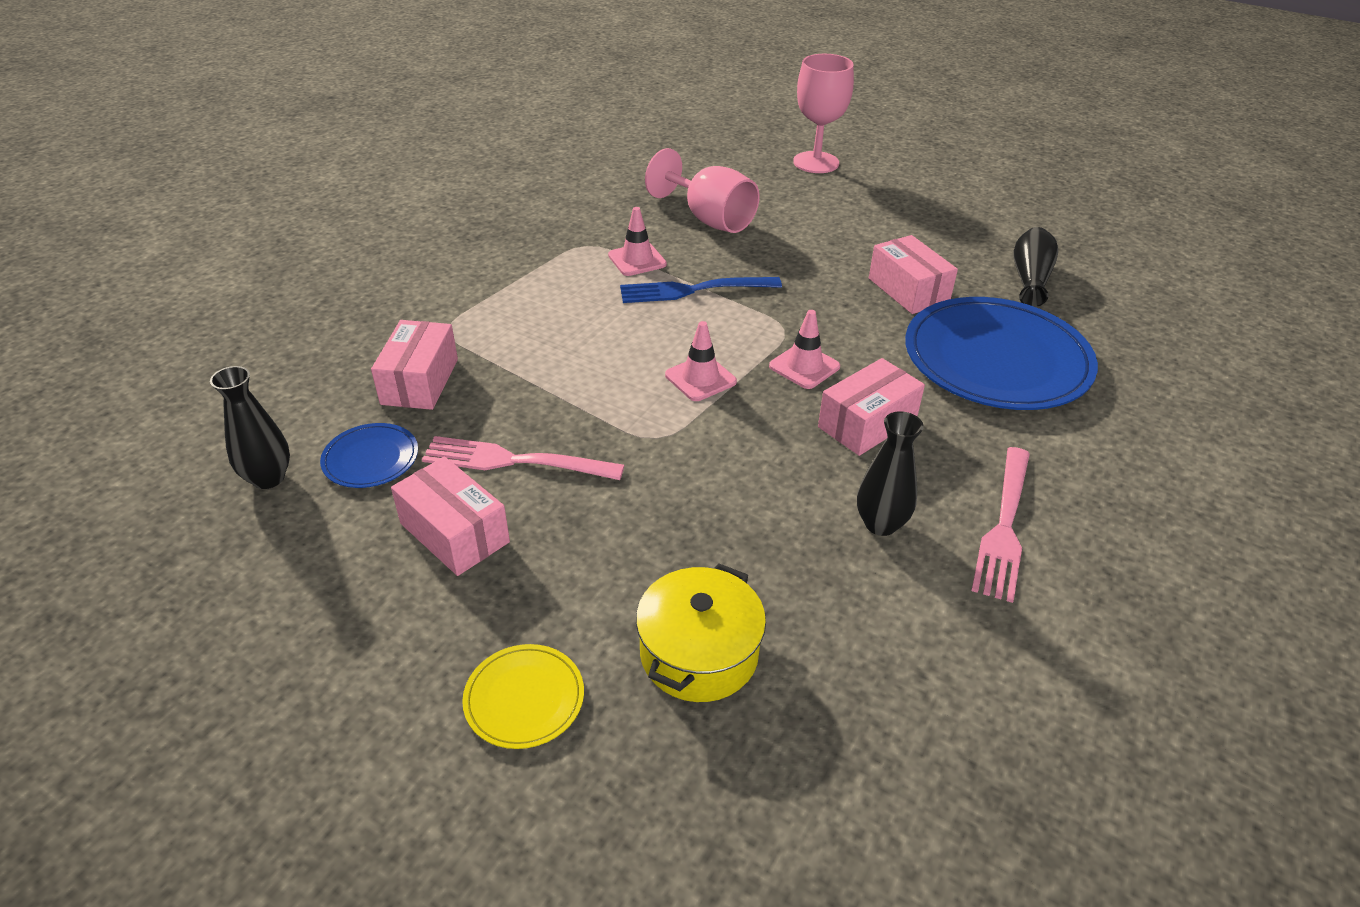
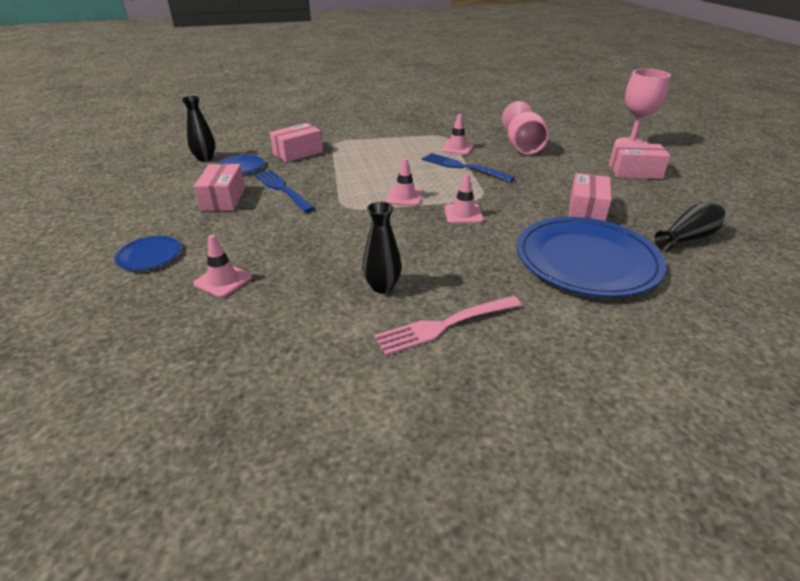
camera: 45 degrees right, 5 degrees down
(515, 461) = (282, 189): pink fork -> blue fork
(524, 698) = (149, 255): yellow plate -> blue plate
(699, 653) = (223, 280): yellow pot -> pink traffic cone
(867, 423) = (453, 248): pink box -> pink box (634, 172)

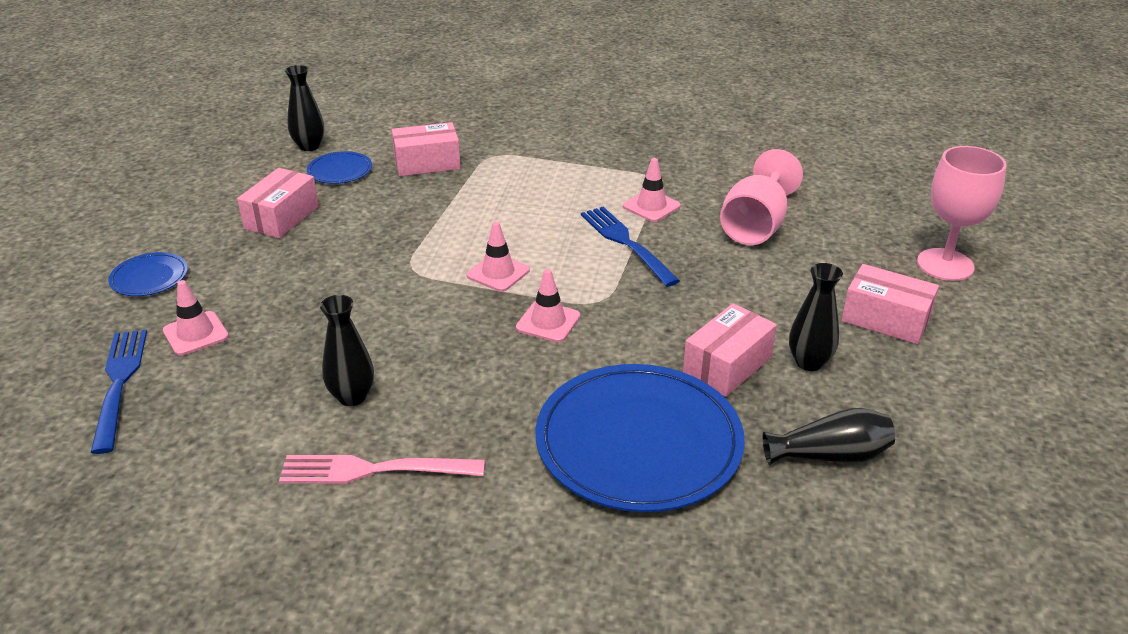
camera: 25 degrees right, 0 degrees up
(282, 189) = (359, 219): blue fork -> blue fork (119, 383)
(624, 199) = (809, 362): none -> black vase

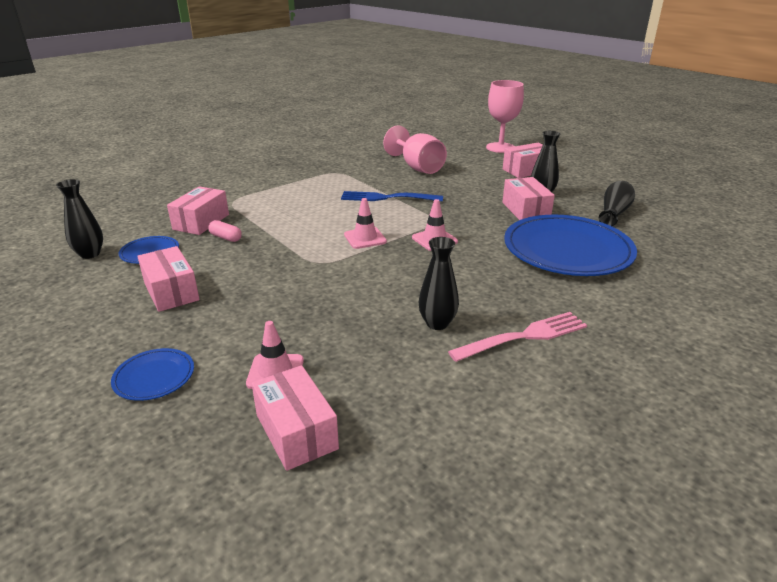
camera: 55 degrees left, 5 degrees down
(119, 383) = (296, 431): blue fork -> pink box
(374, 470) = (524, 336): pink fork -> pink fork turned 150 degrees counterclockwise
(409, 192) = (226, 238): none -> pink capsule
(651, 206) = (362, 181): pink traffic cone -> none

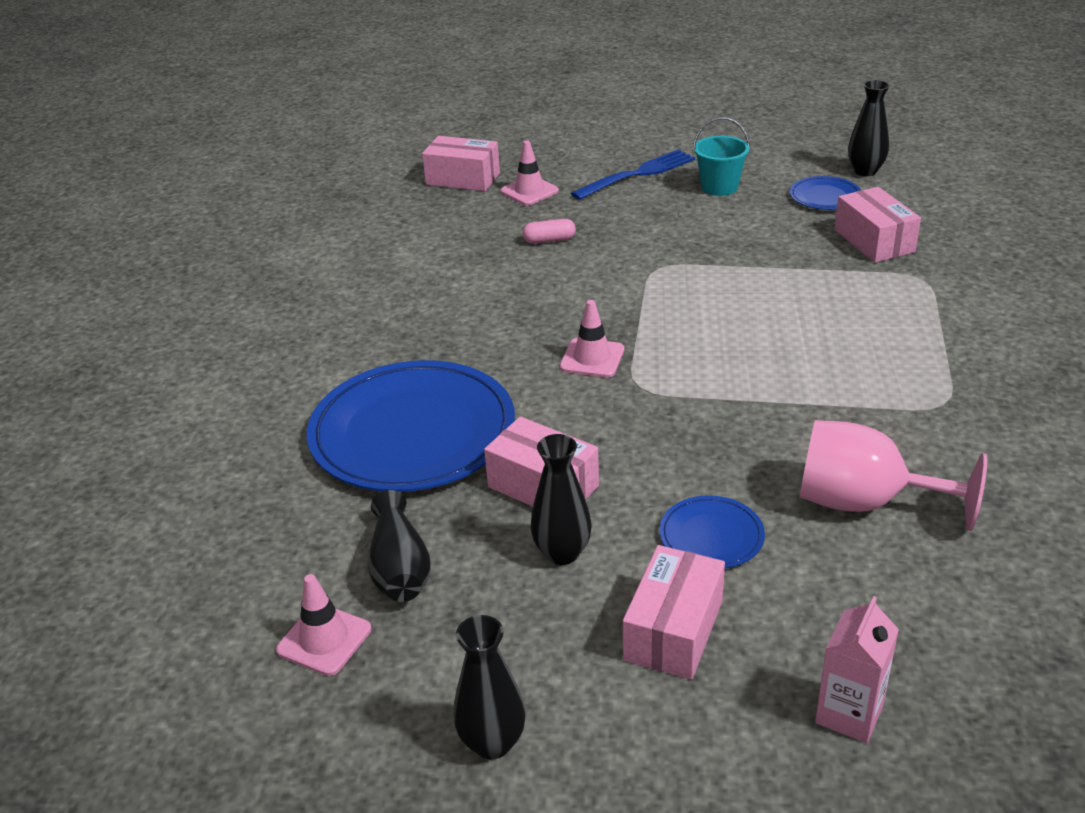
camera: 140 degrees right, 5 degrees up
(154, 377) = (600, 155): blue plate -> blue plate (711, 536)
(171, 291) = (719, 187): pink box -> turquoise bucket
(226, 238) = (803, 241): pink capsule -> pink capsule (549, 240)
(365, 238) = (670, 317): pink traffic cone -> pink traffic cone (324, 640)
(387, 198) = (768, 395): blue fork -> blue fork (638, 174)
(437, 323) = (460, 274): black vase -> black vase (492, 742)
(500, 148) = (849, 714): pink goblet -> pink carton
(524, 336) = (372, 300): pink fork -> none

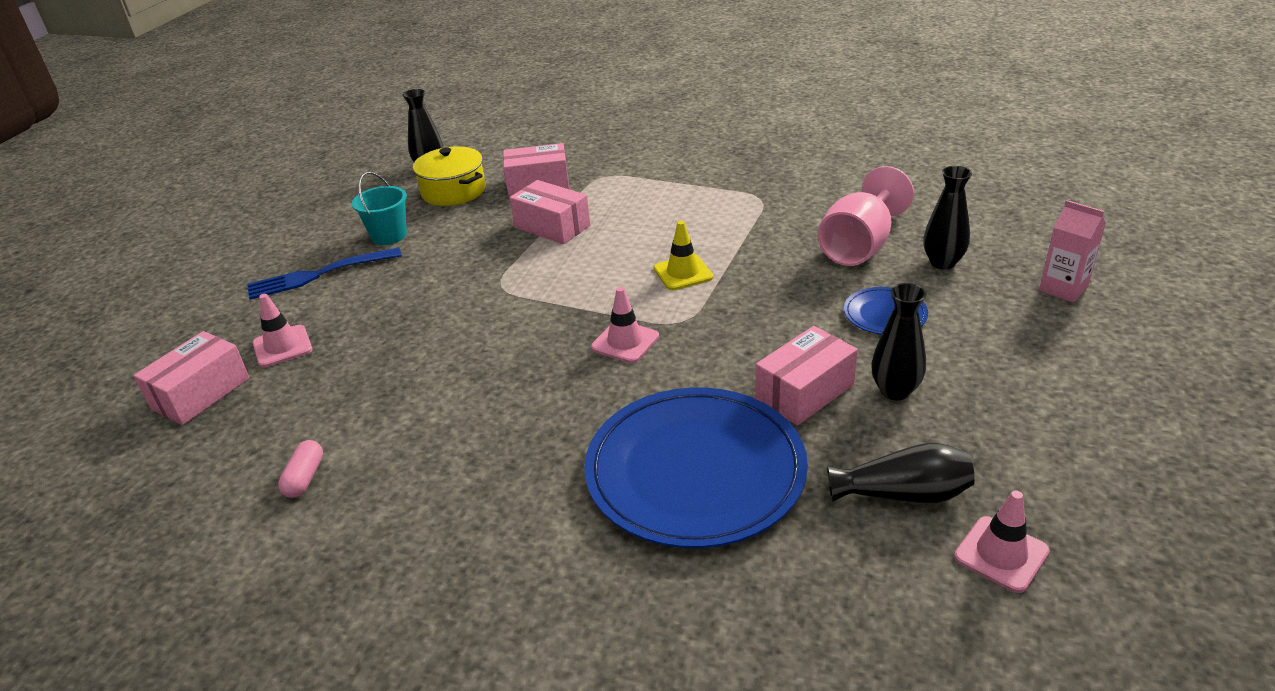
camera: 75 degrees left, 0 degrees up
(492, 742) = (1114, 452): black vase -> black vase (942, 262)
(549, 240) = (397, 344): pink capsule -> pink capsule (305, 478)
(638, 174) = (319, 275): blue fork -> blue fork turned 90 degrees counterclockwise
(673, 630) = (987, 346): pink box -> pink box (552, 226)
(734, 372) = (683, 273): none -> yellow traffic cone
(825, 197) = (453, 191): blue plate -> yellow pot

